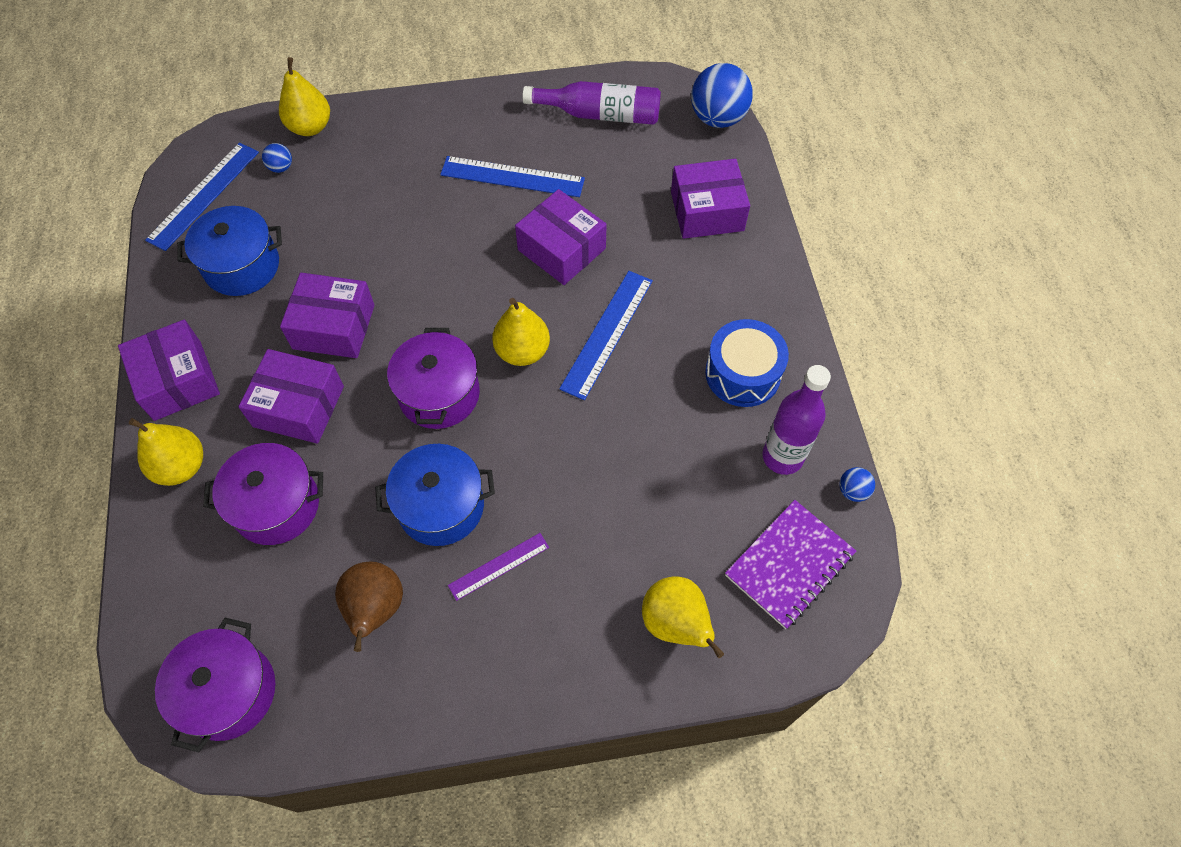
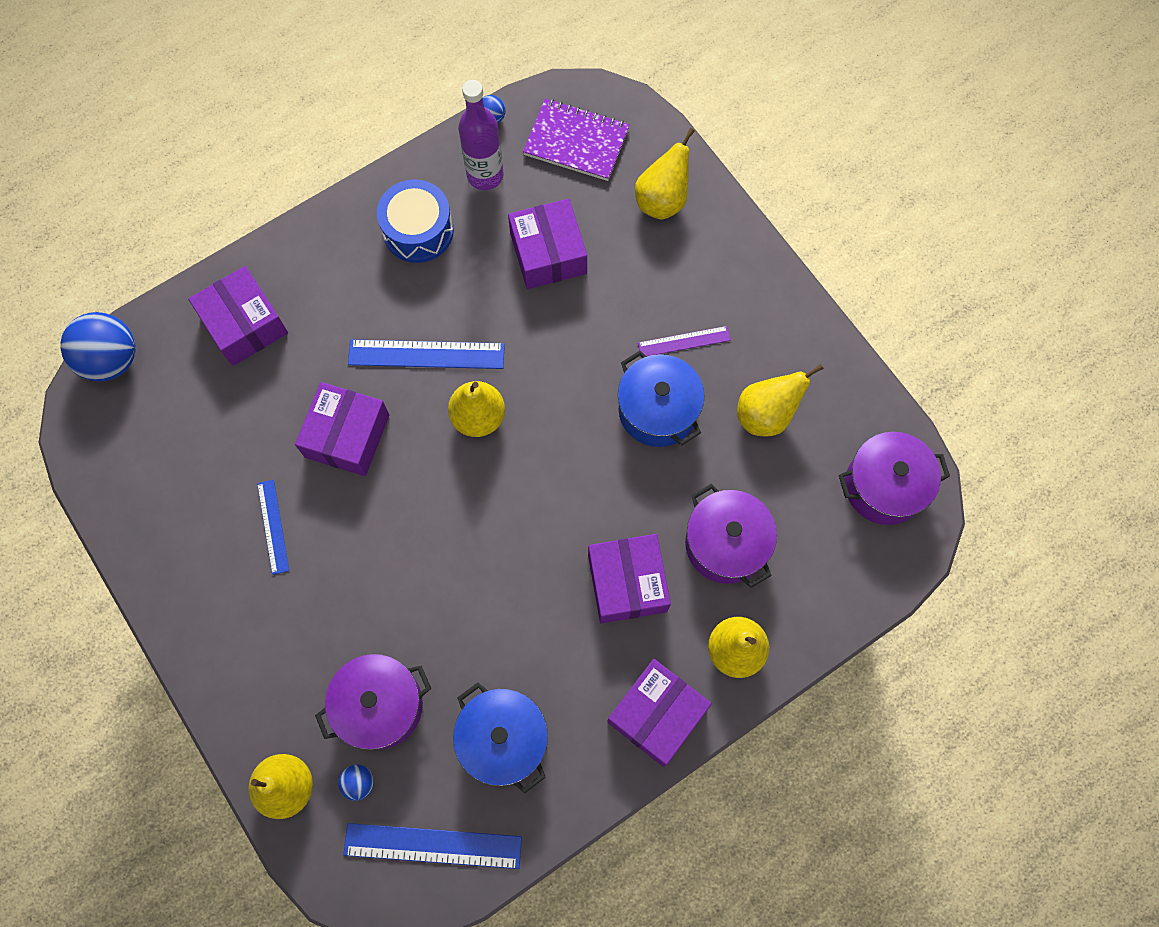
camera: 115 degrees left, 10 degrees up
(333, 327) = (531, 602): purple box -> purple box (548, 253)
(375, 609) = (766, 414): brown pear -> yellow pear
(439, 394) = (555, 466): purple pot -> purple pot (380, 705)
(499, 566) = (684, 341): purple ruler -> purple ruler turned 45 degrees counterclockwise
(512, 177) = (273, 526): blue ruler -> blue ruler, size x0.60
(600, 114) = (149, 478): purple bottle -> none

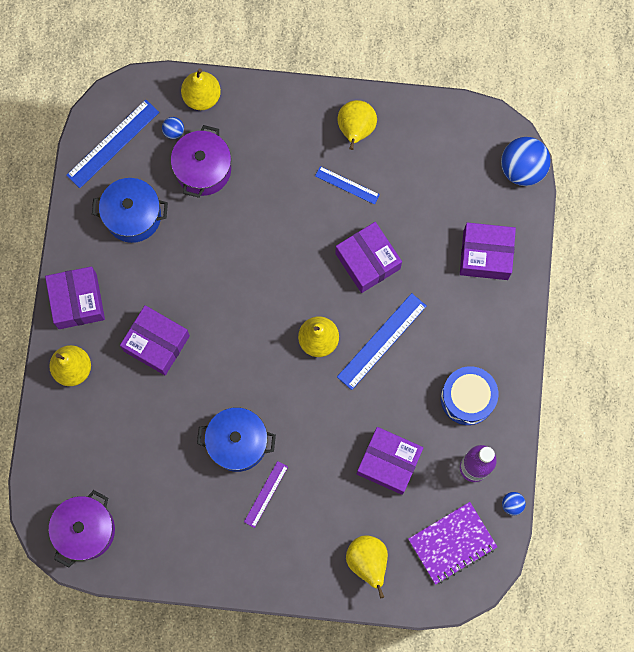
camera: 130 degrees right, 5 degrees up
(725, 544) = (131, 413): purple pot -> none
(766, 414) = (182, 502): yellow pear -> yellow pear (356, 130)

